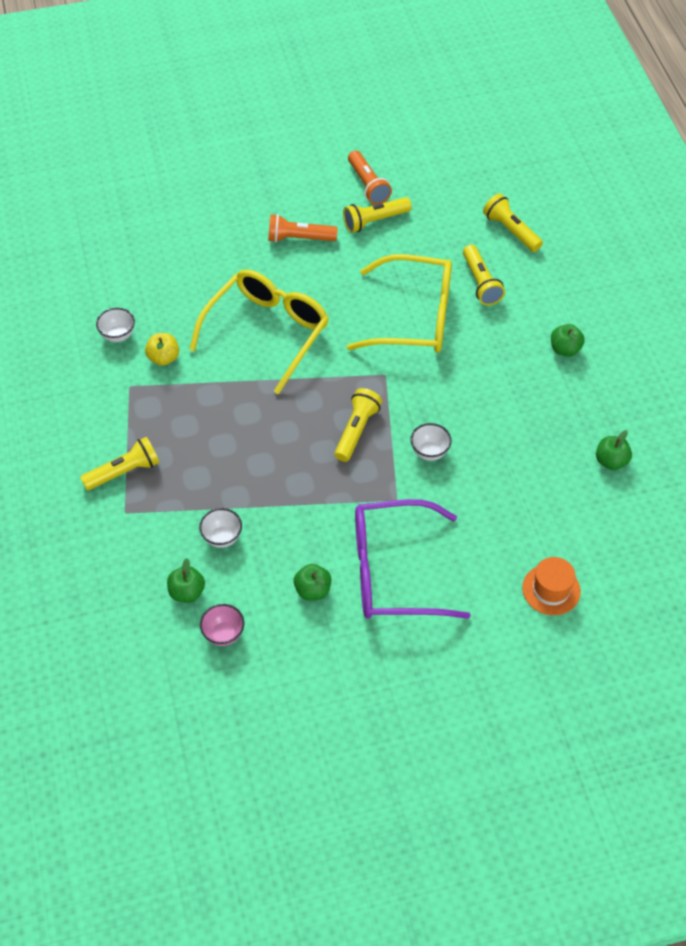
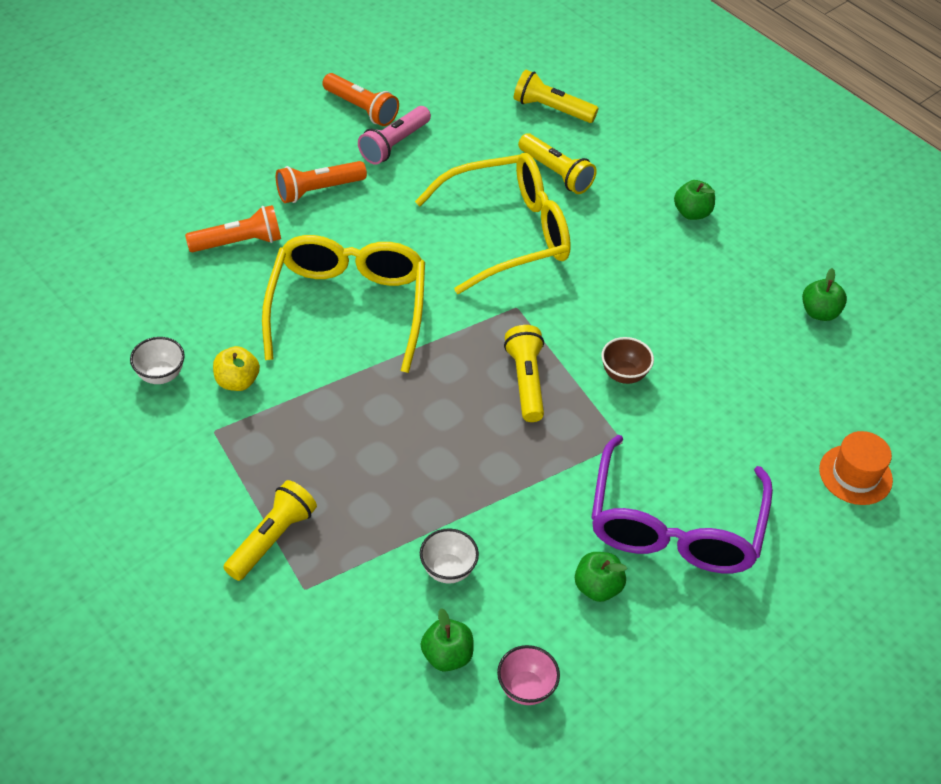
camera: 30 degrees left, 5 degrees down
(222, 259) = (238, 242): none -> orange flashlight
(375, 221) = (394, 144): yellow flashlight -> pink flashlight
(393, 571) = (674, 526): purple glasses -> purple glasses turned 45 degrees counterclockwise
(429, 452) = (624, 375): white bowl -> brown bowl

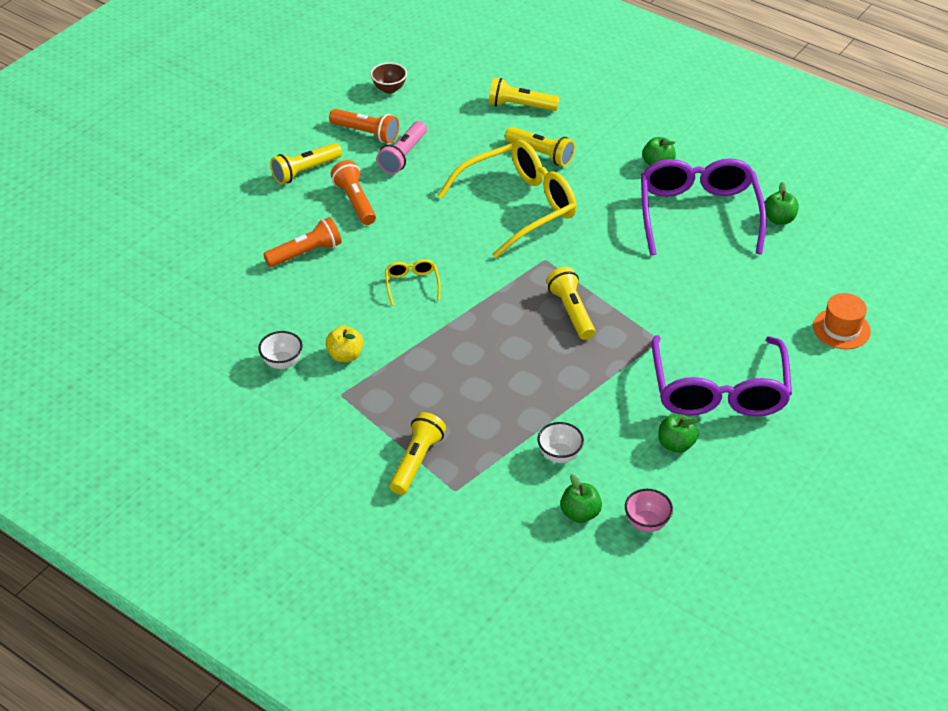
camera: 10 degrees left, 5 degrees down
(275, 141) = (305, 171): none -> yellow flashlight
(318, 190) = (355, 202): orange flashlight -> orange flashlight turned 105 degrees clockwise
(348, 307) = (412, 284): yellow glasses -> yellow glasses, size x0.42
(624, 375) = (645, 292): brown bowl -> brown bowl (389, 89)
(721, 285) = (698, 213): none -> purple glasses

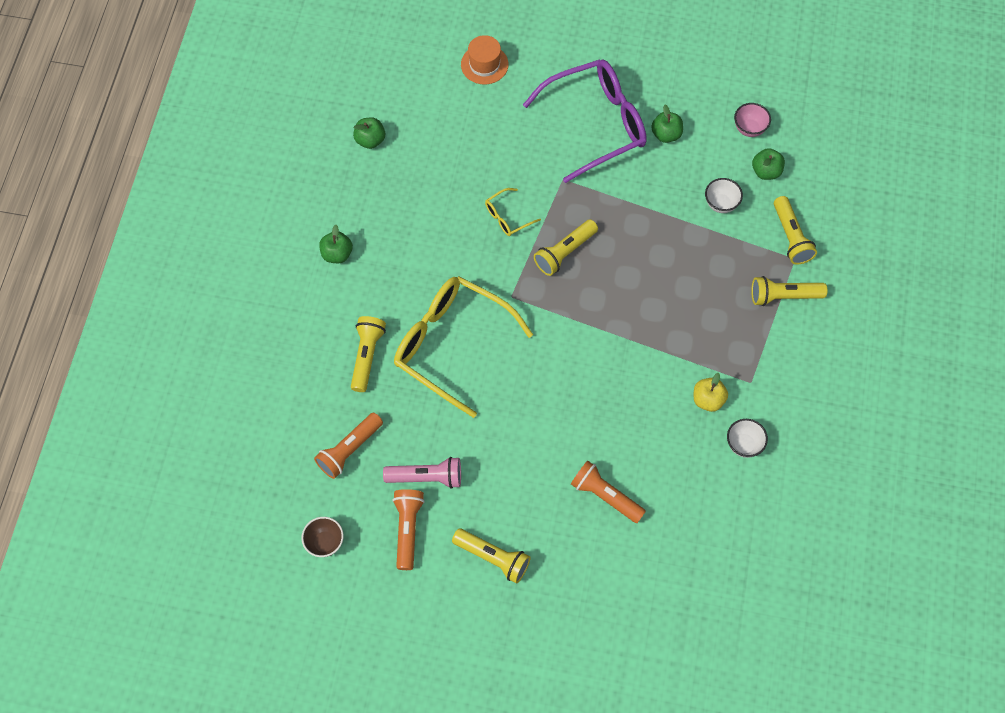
camera: 115 degrees left, 20 degrees up
(355, 202) = (514, 488): orange flashlight -> orange flashlight (349, 450)
(412, 284) = (597, 387): yellow glasses -> yellow glasses (507, 217)
(520, 106) = (299, 404): yellow flashlight -> yellow flashlight (790, 237)
(698, 213) = (392, 201): purple glasses -> none

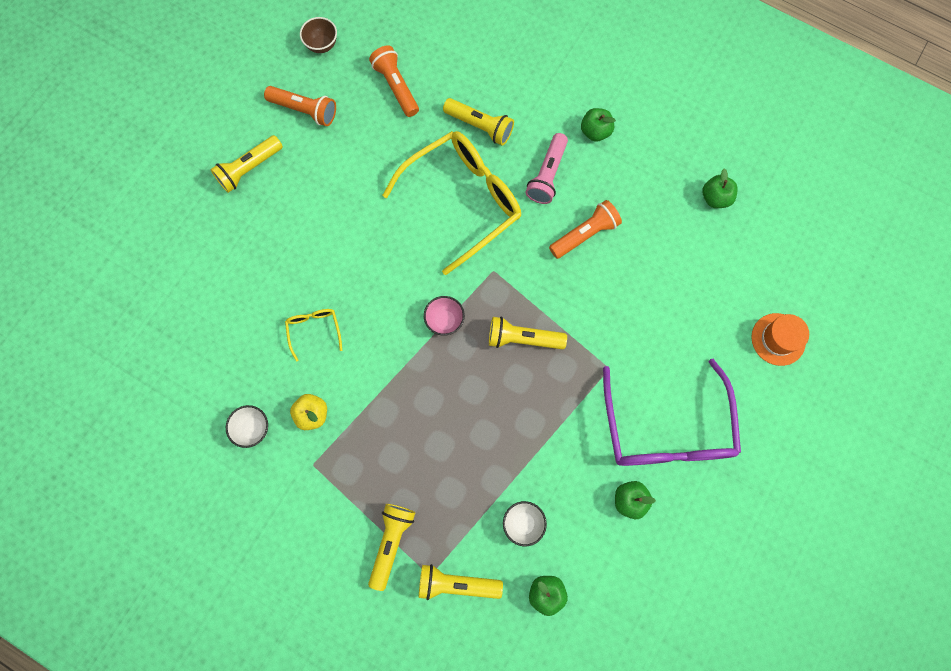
camera: 110 degrees right, 10 degrees up
(426, 477) = (344, 139): pink flashlight -> pink flashlight (547, 175)
(507, 217) = (582, 297): yellow glasses -> yellow glasses (314, 330)
(565, 252) = (523, 338): yellow flashlight -> yellow flashlight turned 60 degrees counterclockwise
(605, 496) = (261, 282): orange flashlight -> orange flashlight (584, 234)
(749, 129) = (607, 599): pink bowl -> pink bowl (444, 321)

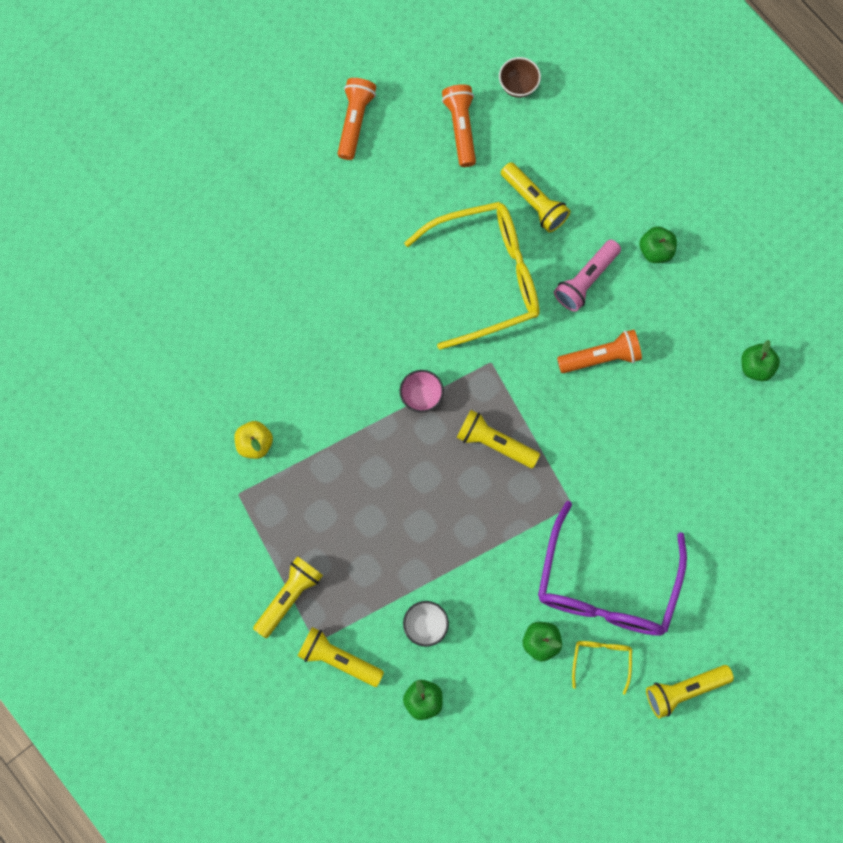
camera: 20 degrees right, 0 degrees up
(249, 168) = (276, 166): yellow flashlight -> yellow flashlight (685, 690)
(253, 429) = (191, 437): white bowl -> none
(304, 110) = (355, 121): orange flashlight -> orange flashlight turned 120 degrees counterclockwise
(314, 330) = (285, 359): yellow glasses -> yellow glasses (601, 660)
(322, 45) = (398, 55): brown bowl -> brown bowl (518, 86)
(778, 339) = (761, 538): orange hat -> none

